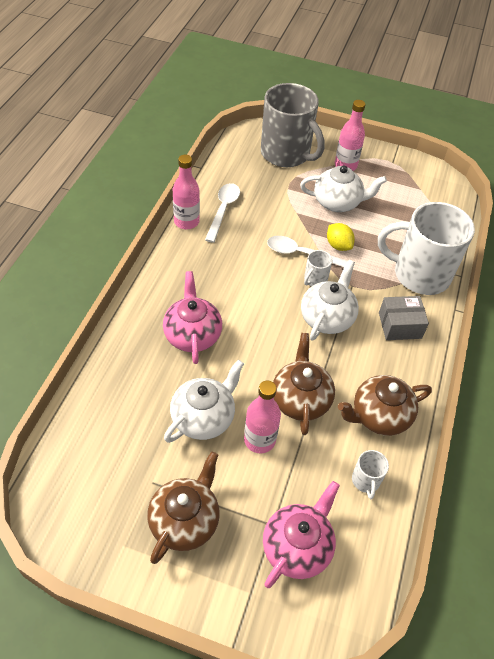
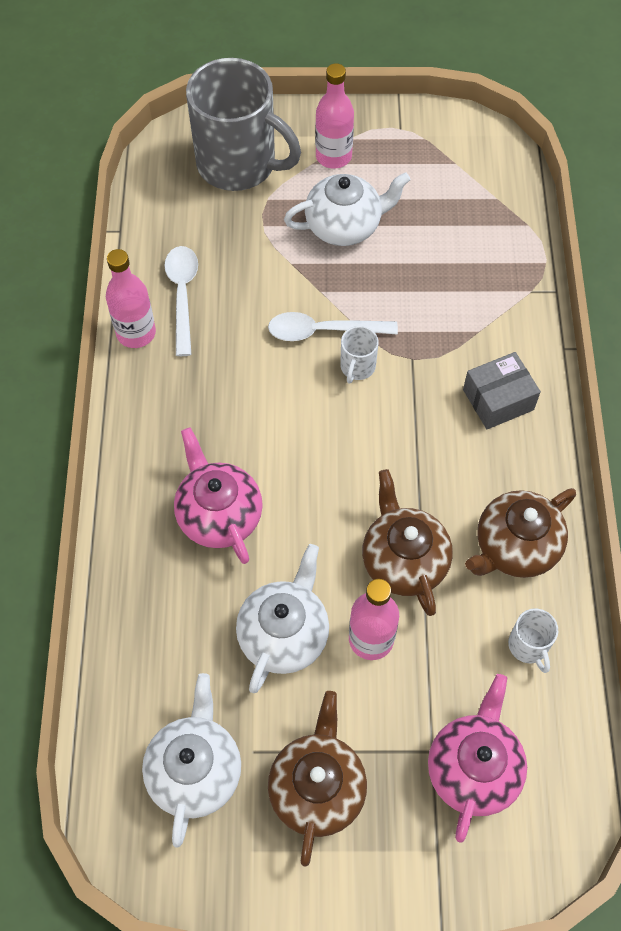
camera: 15 degrees left, 10 degrees up
(327, 318) = (395, 422): white teapot -> white teapot (195, 770)
(338, 245) = (370, 299): yellow lemon -> none
(419, 274) = (498, 308): white mug -> none

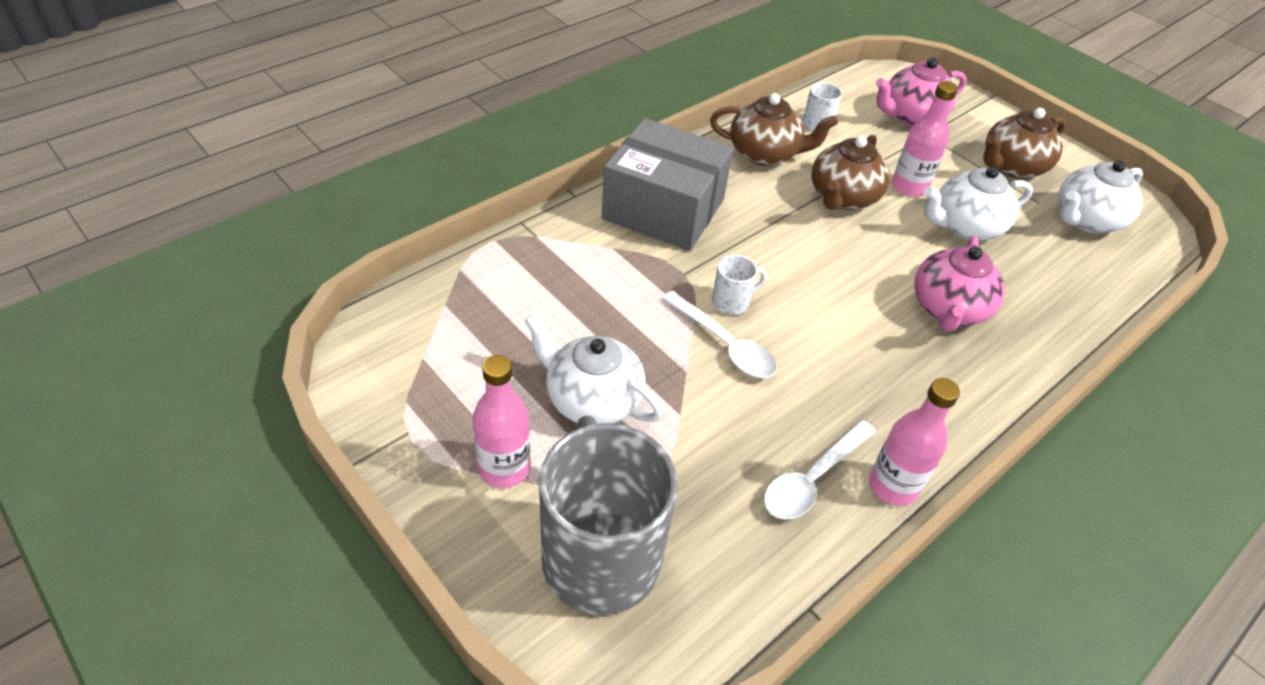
camera: 135 degrees left, 15 degrees down
(498, 400) = (663, 209): grey box -> grey box, size x1.86

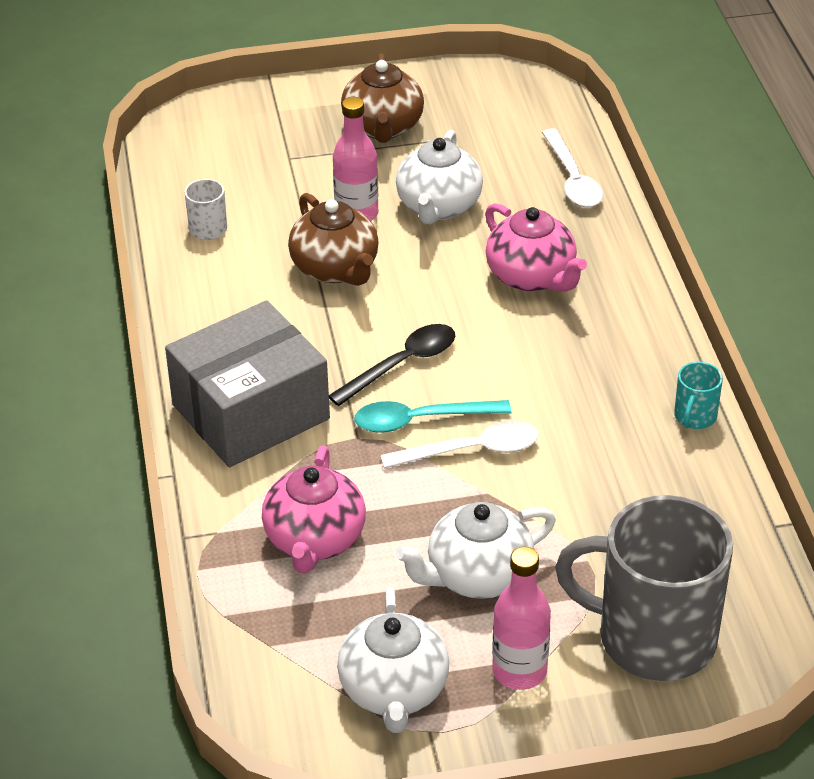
camera: 55 degrees left, 5 degrees down
(731, 302) = (421, 420): white mug -> turquoise spoon
(765, 154) = (224, 293): brown teapot -> none
(780, 269) = (402, 364): none -> black spoon
(812, 479) = (658, 463): white spoon -> white spoon (572, 179)
(893, 486) = (694, 417): pink bottle -> turquoise mug
(911, 116) = (252, 153): pink teapot -> pink teapot (314, 540)
(1086, 220) = (488, 123): white teapot -> white teapot (394, 691)

